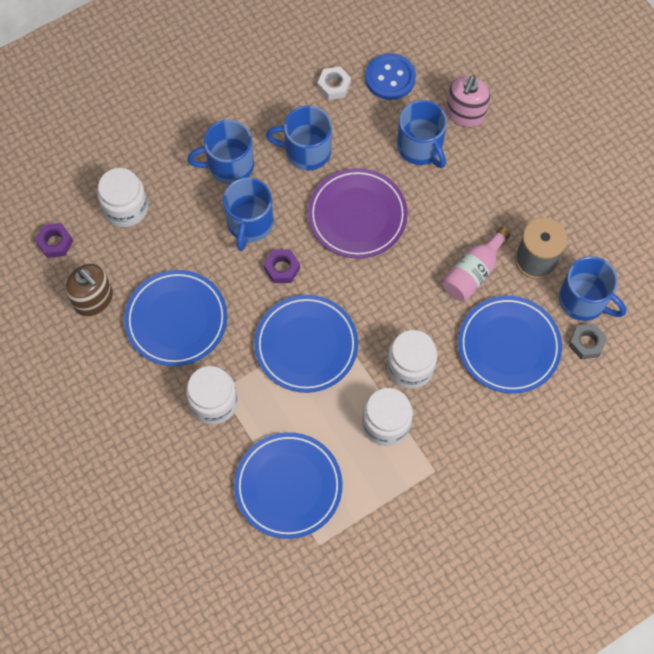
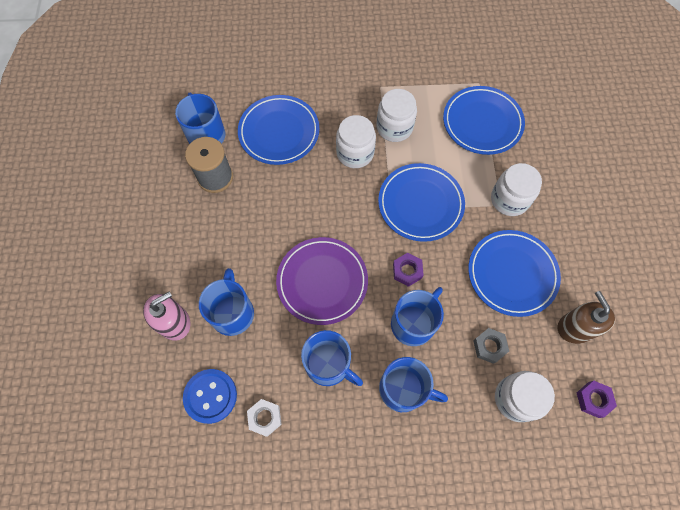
camera: 150 degrees left, 0 degrees up
(473, 272) = (266, 192): pink bottle -> none
(586, 343) = (227, 109): grey nut -> grey nut (489, 346)

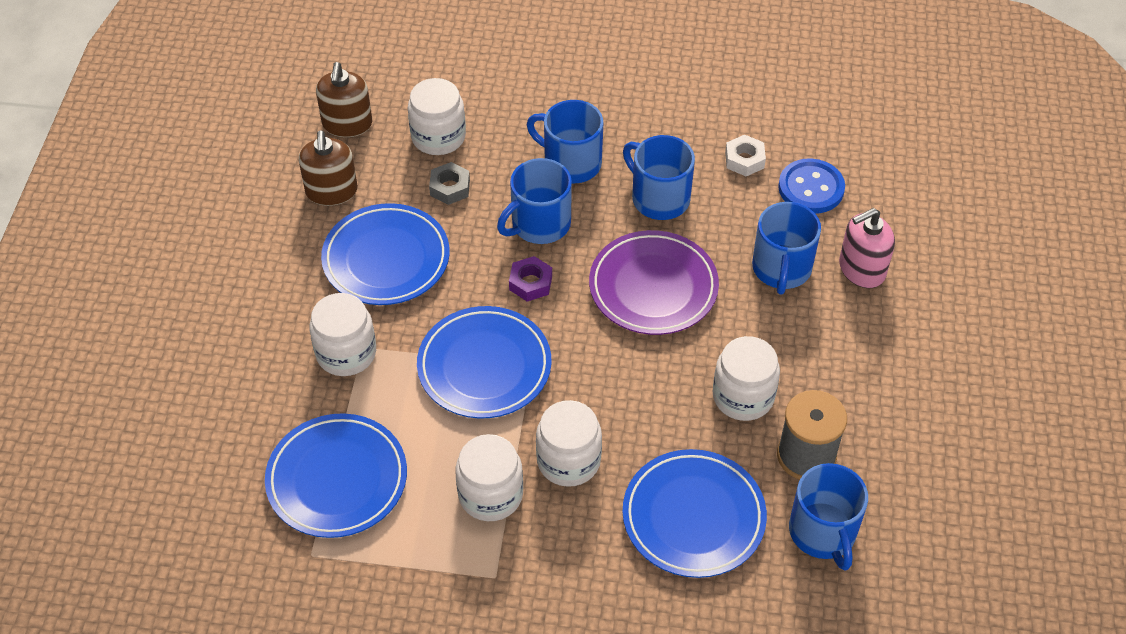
camera: 170 degrees left, 15 degrees down
(255, 209) = (743, 396): none -> white jar
(593, 399) = (347, 124): purple nut -> brown soap dispenser

